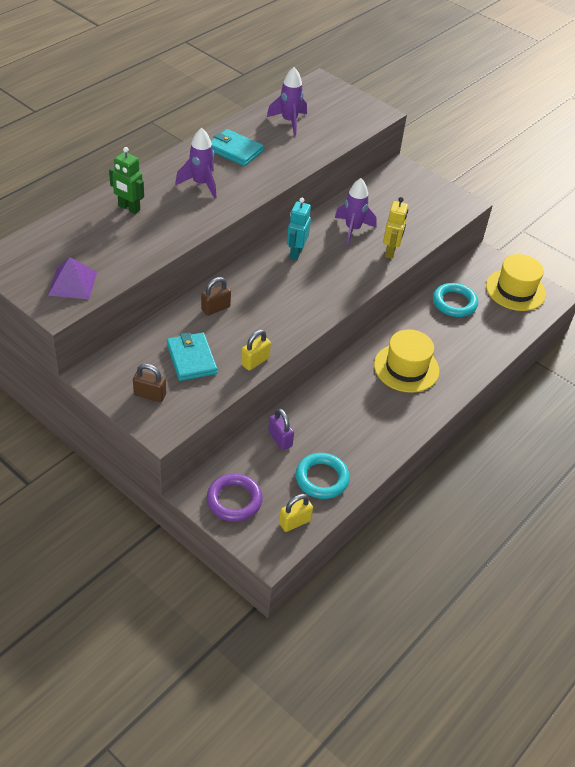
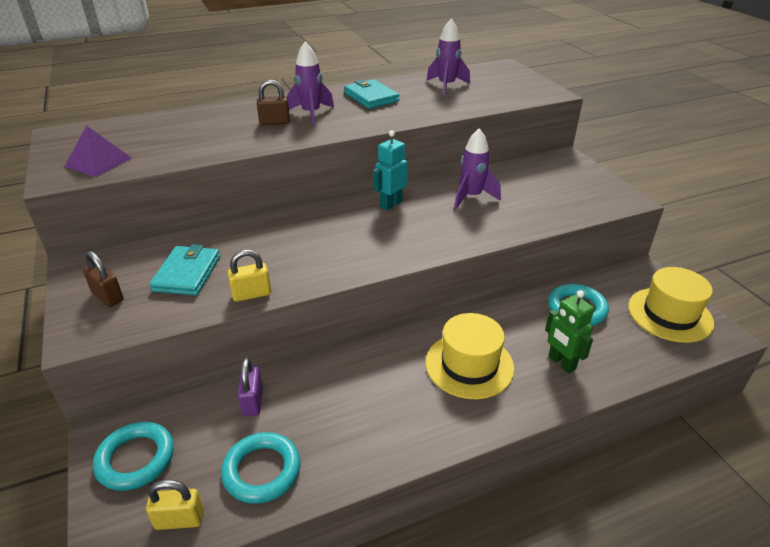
camera: 30 degrees right, 10 degrees down
(129, 208) = (222, 119): green robot -> green robot (561, 363)
(215, 308) = (260, 233): brown padlock -> brown padlock (274, 122)
(234, 500) = (136, 459): purple ring -> turquoise ring
(390, 252) = (502, 225): yellow robot -> none

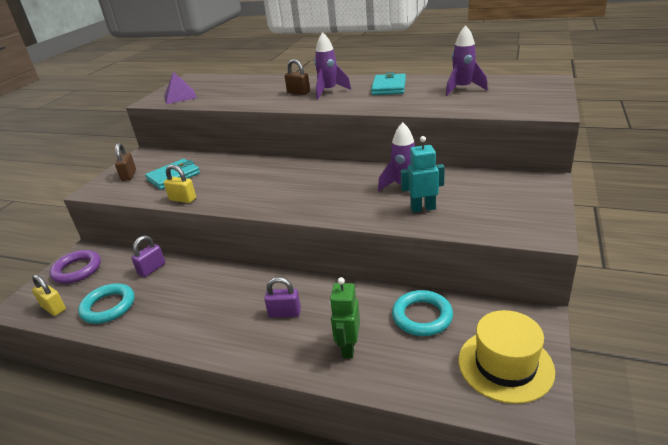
camera: 45 degrees right, 5 degrees down
(136, 459) = (77, 270): turquoise ring -> purple ring
(390, 204) = (338, 173): turquoise robot -> turquoise robot (423, 208)
(469, 365) = (284, 313): yellow hat -> purple padlock

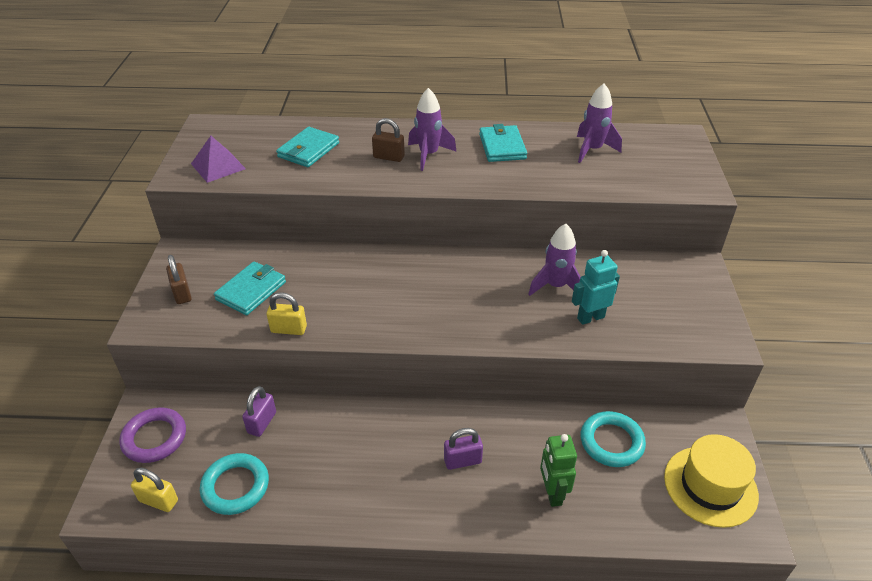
camera: 20 degrees left, 10 degrees up
(245, 89) = (308, 150): none -> turquoise wallet

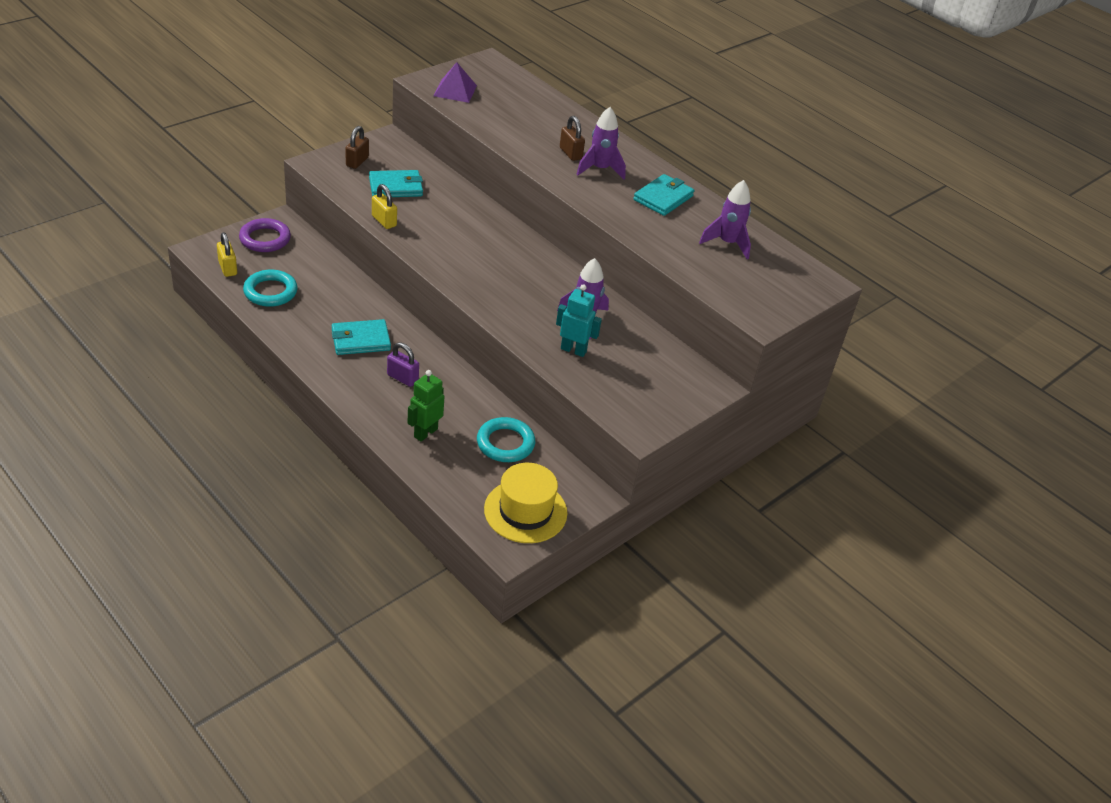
camera: 40 degrees right, 0 degrees up
(262, 423) = (327, 274): purple padlock -> none
(308, 150) = (526, 116): turquoise wallet -> turquoise wallet (361, 340)

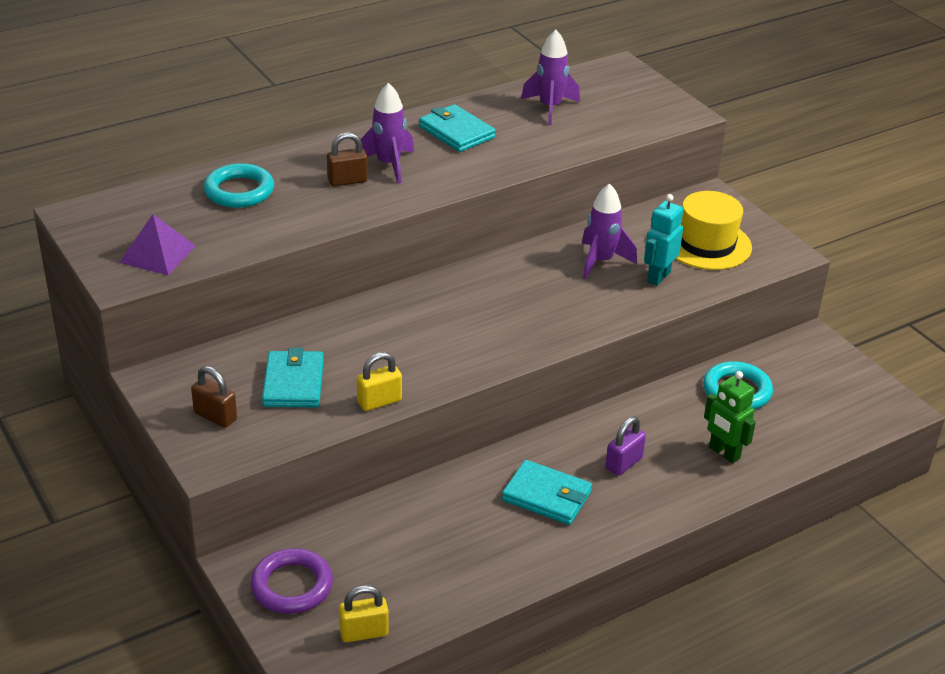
camera: 75 degrees left, 5 degrees down
(270, 292) = (430, 584): turquoise ring -> turquoise ring (239, 191)
(361, 340) = (546, 496): turquoise wallet -> turquoise wallet turned 60 degrees counterclockwise
(525, 511) = (841, 390): yellow hat -> yellow hat (707, 244)

